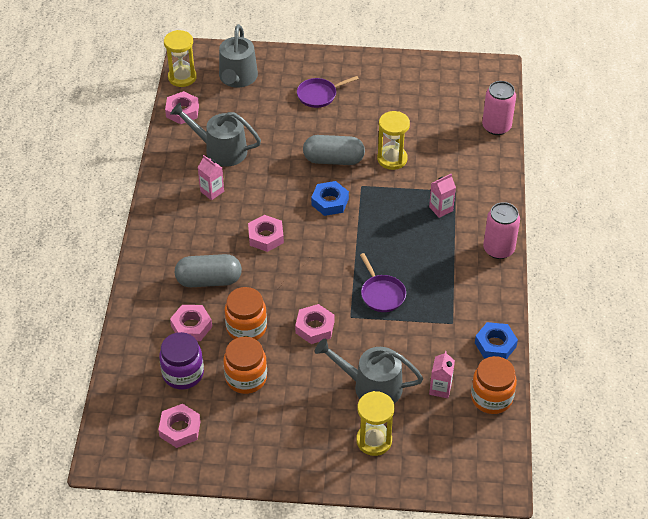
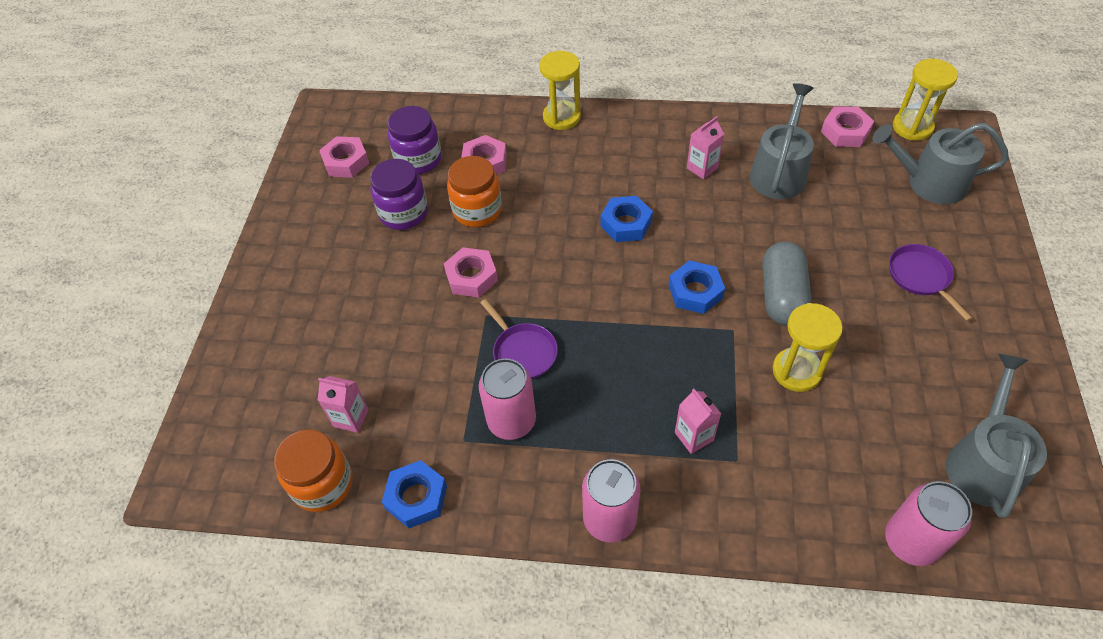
camera: 95 degrees right, 5 degrees up
(209, 280) = (553, 173): grey capsule -> none
(246, 378) = (404, 213): orange jar -> purple jar
(266, 237) = (626, 224): pink nut -> blue nut
(371, 386) = (369, 337): grey watering can -> grey watering can (983, 462)
(374, 440) = (287, 338): yellow hourglass -> yellow hourglass (561, 117)
(381, 294) = (523, 352): purple pan -> purple pan turned 105 degrees counterclockwise
(436, 298) = (511, 421): none -> pink can

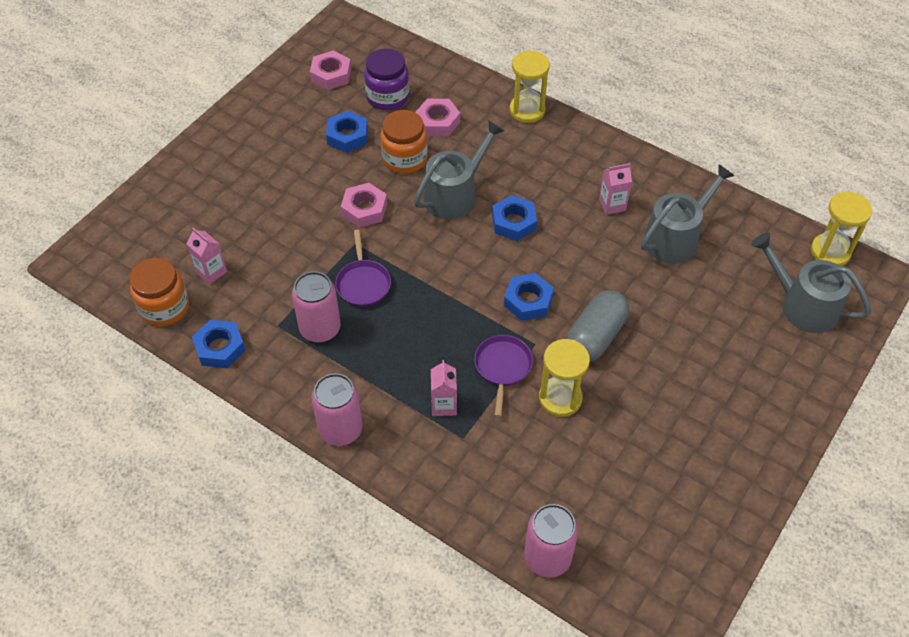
camera: 25 degrees right, 0 degrees up
(404, 213) = (347, 136): purple jar -> blue nut
(845, 132) = (764, 229): pink nut -> none
(921, 277) = (725, 377): purple pan -> purple pan (502, 367)
(983, 462) = (652, 535): grey watering can -> grey watering can (455, 195)

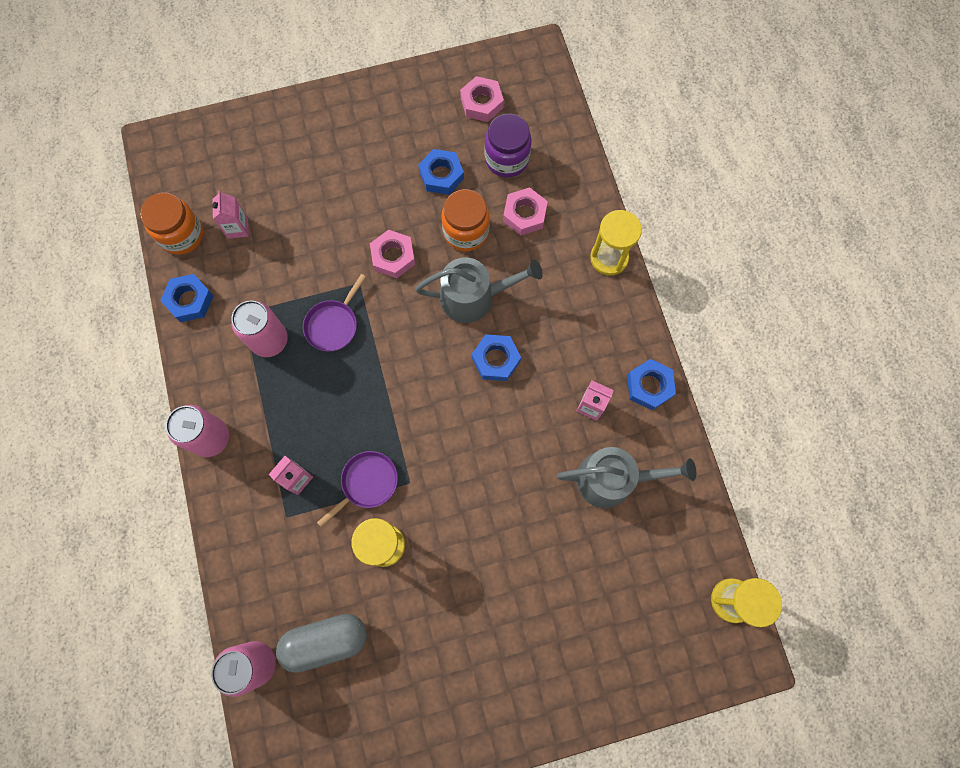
camera: 40 degrees right, 20 degrees up
(528, 301) = (439, 441): blue nut -> blue nut (649, 386)
(595, 337) = (460, 515): grey capsule -> grey capsule (325, 641)
(803, 305) = (655, 628): grey watering can -> none

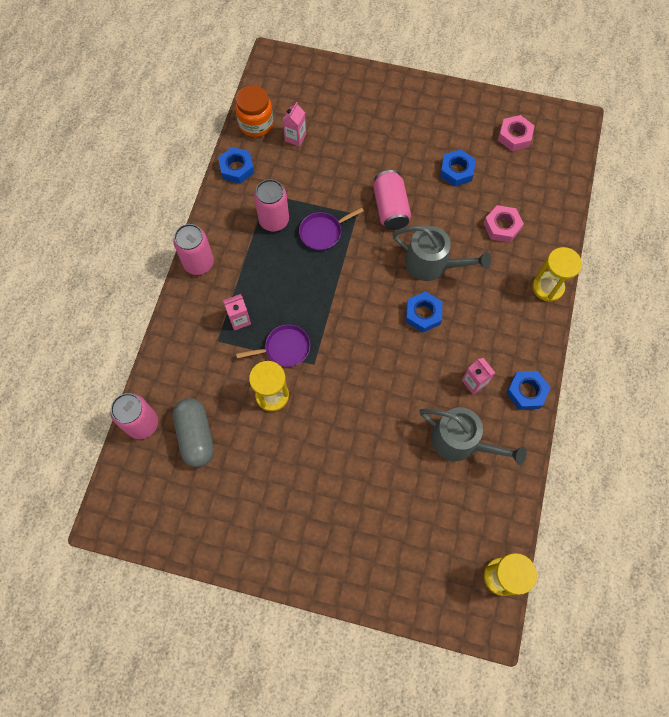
camera: 30 degrees right, 5 degrees down
(325, 641) = (196, 436): grey capsule -> grey capsule turned 60 degrees clockwise
(393, 257) = (390, 208): pink nut -> pink can
(466, 232) = (452, 217): orange jar -> none
(507, 159) = (511, 183): purple jar -> none

